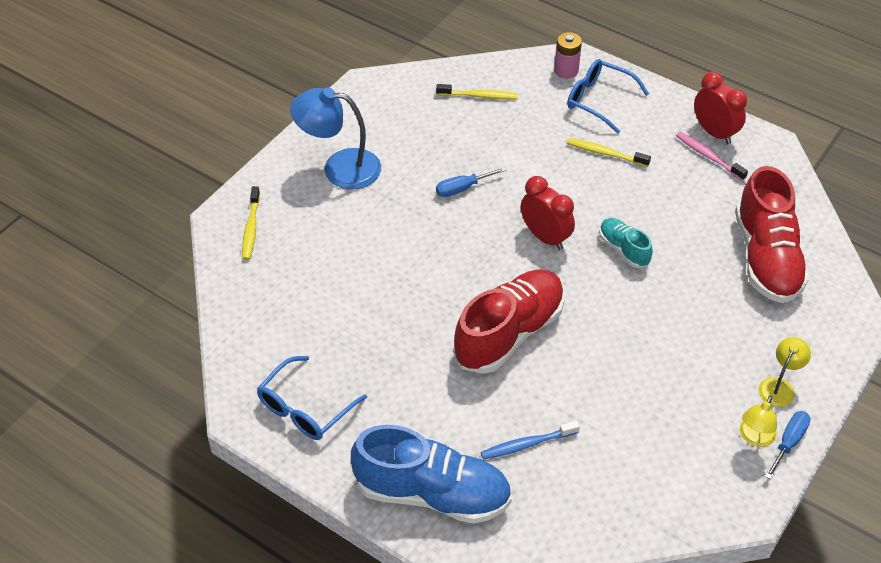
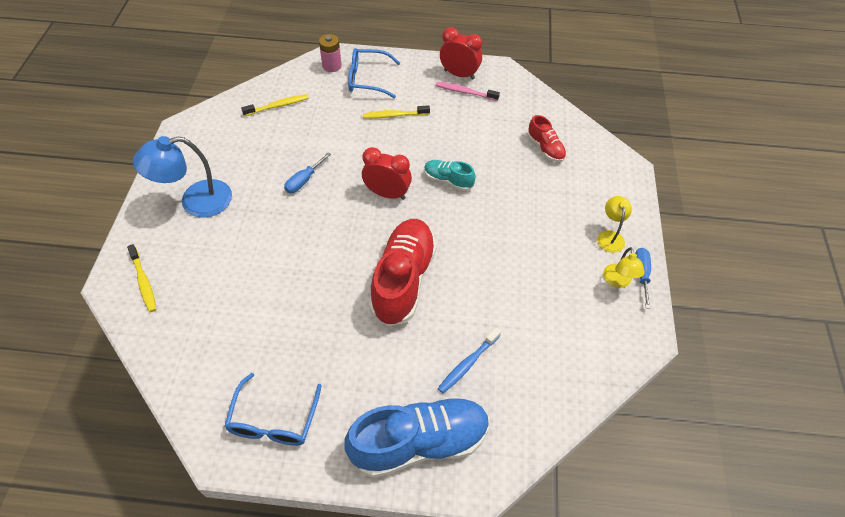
camera: 30 degrees left, 5 degrees up
(766, 258) = (545, 148): red shoe -> red shoe, size x0.50

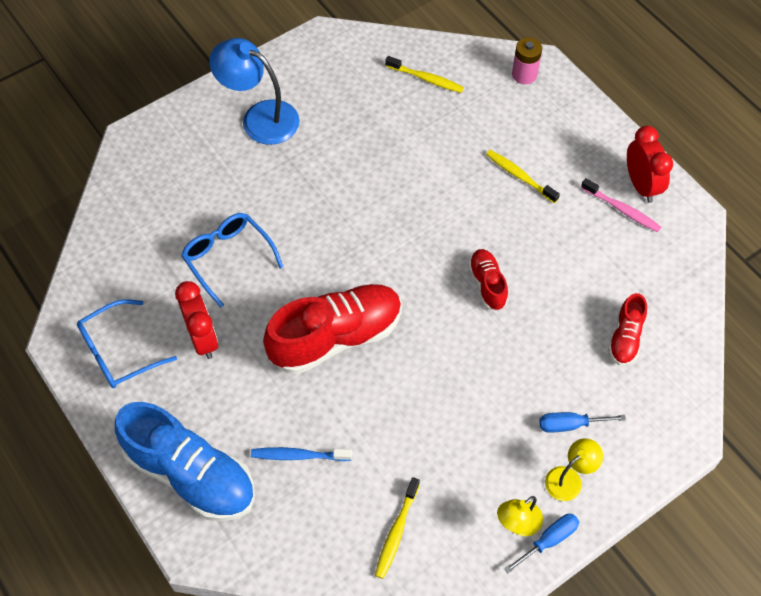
camera: 50 degrees right, 5 degrees up
(144, 282) = (152, 156): yellow toothbrush -> yellow toothbrush (396, 532)
(304, 181) = (363, 173): blue screwdriver -> blue screwdriver (569, 425)
(368, 79) = (541, 117): blue glasses -> blue glasses (228, 258)
(387, 194) = (417, 248): red clock -> red clock (203, 338)
(448, 180) = (487, 284): turquoise shoe -> red shoe
(465, 92) = (622, 209): pink toothbrush -> pink toothbrush turned 150 degrees clockwise

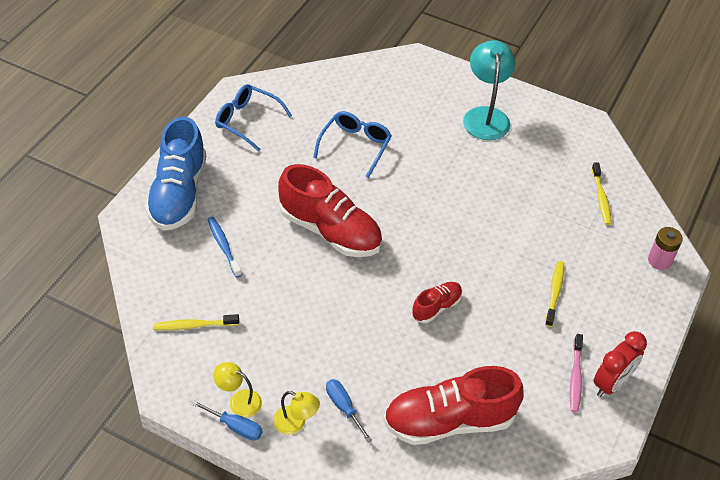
camera: 60 degrees right, 10 degrees down
(203, 338) = (283, 159): red clock -> none
(260, 117) = (485, 116): blue lamp -> turquoise lamp
(625, 338) = (449, 421): red shoe -> red shoe, size x2.01

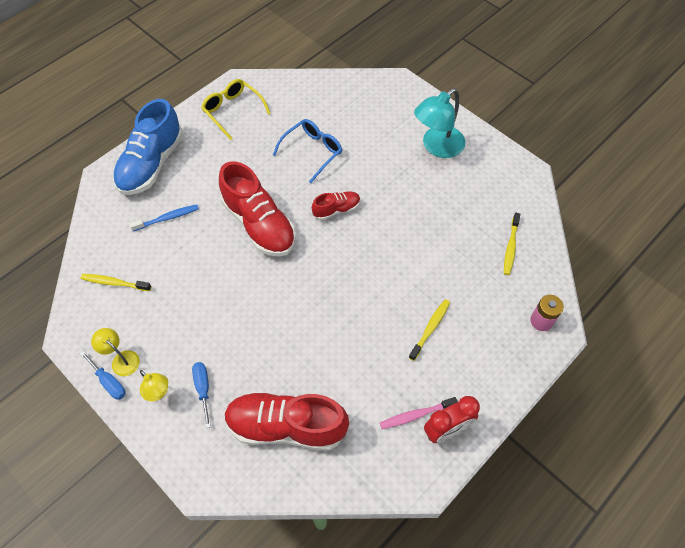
camera: 20 degrees right, 10 degrees up
(223, 246) = (167, 218): blue toothbrush -> blue toothbrush turned 75 degrees clockwise
(247, 121) = (233, 111): blue glasses -> yellow glasses
(436, 307) = (320, 316): red shoe -> red shoe (336, 210)
(485, 116) = (437, 147): turquoise lamp -> turquoise lamp turned 150 degrees counterclockwise
(575, 377) = (416, 415): pink toothbrush -> pink toothbrush turned 45 degrees clockwise

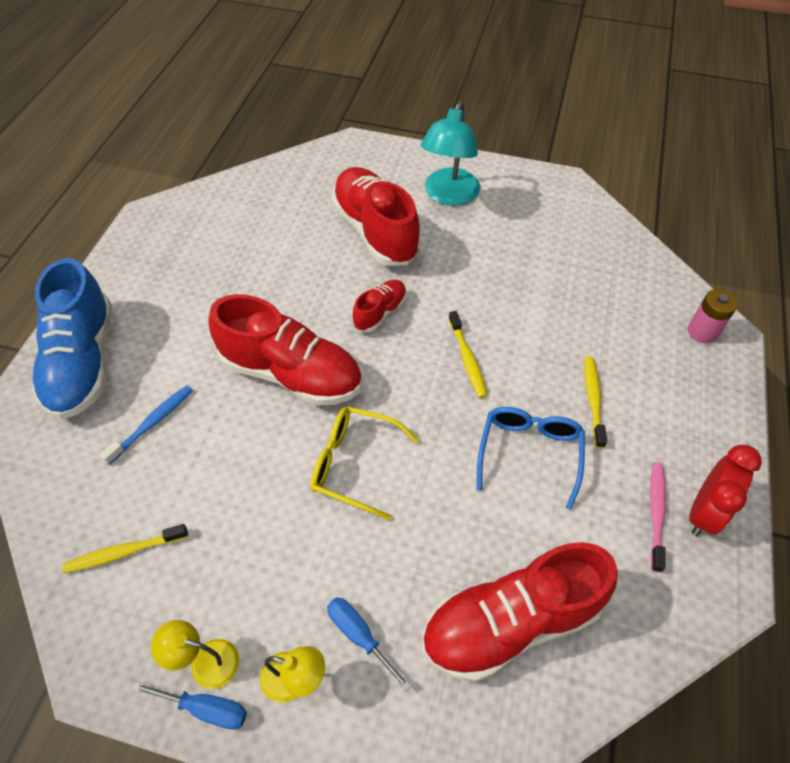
camera: 30 degrees left, 5 degrees down
(233, 111) = (162, 251): yellow glasses -> yellow glasses (355, 464)
(312, 152) = (302, 259): blue glasses -> blue glasses (529, 454)
(370, 152) = (375, 231): none -> red shoe
(416, 415) = (656, 513): pink toothbrush -> pink toothbrush turned 150 degrees clockwise
(510, 247) = (609, 268): yellow toothbrush -> yellow toothbrush (467, 359)

